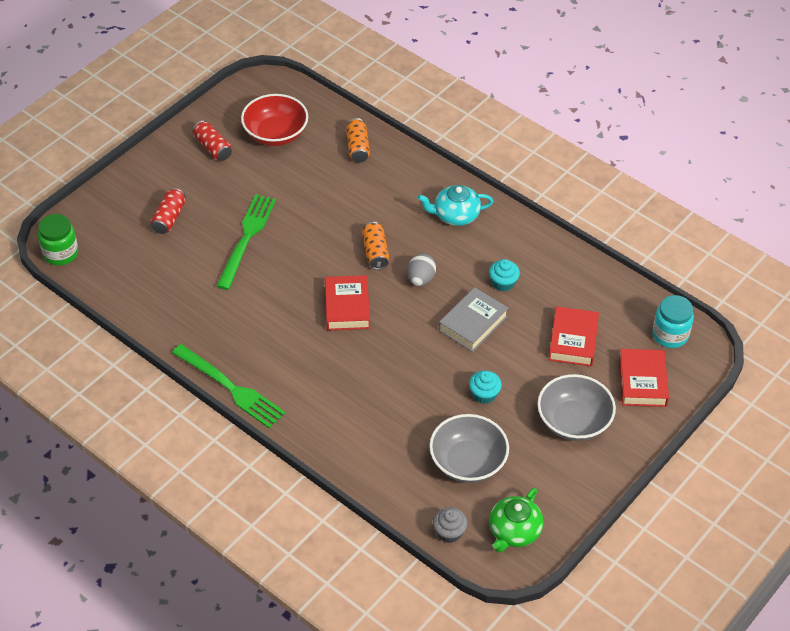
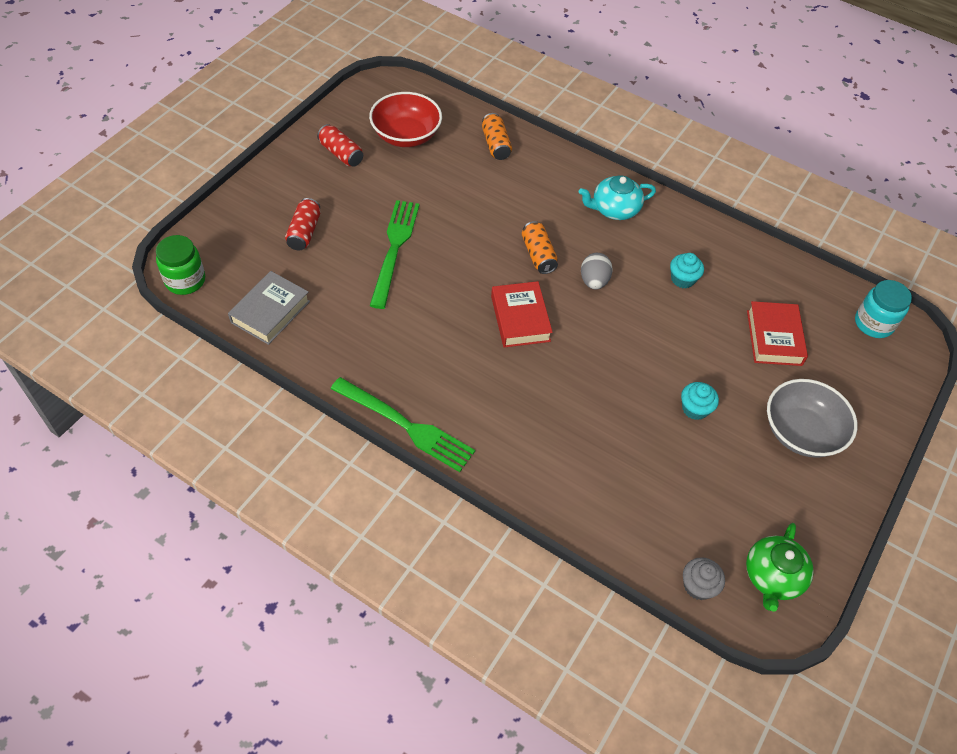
camera: 10 degrees left, 5 degrees up
(468, 462) = (697, 493): grey bowl -> none
(473, 323) = (662, 327): grey book -> grey book (270, 312)
(642, 382) = (861, 379): red book -> none

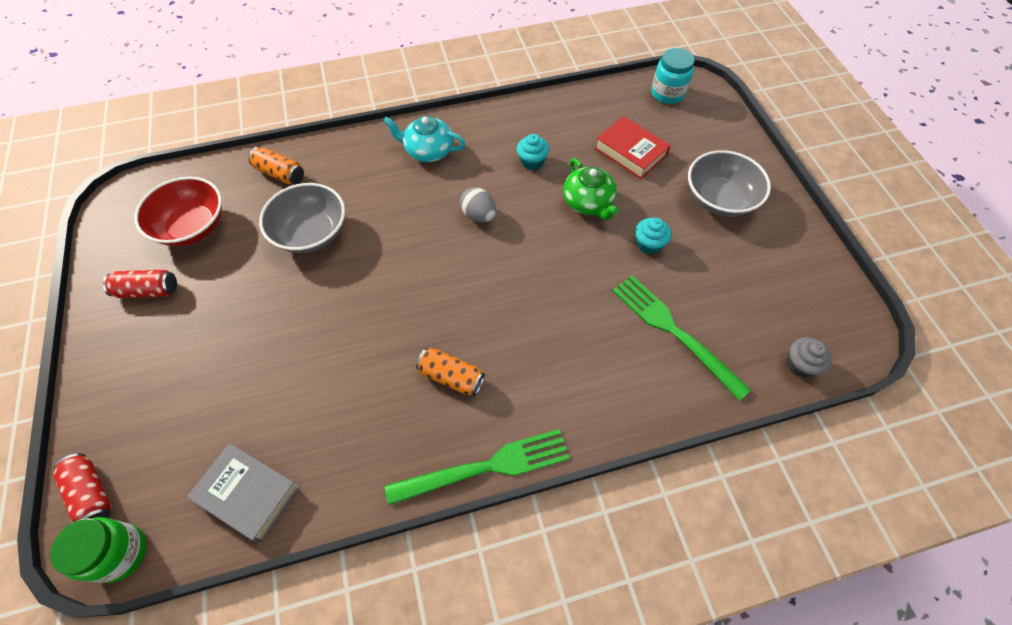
camera: 45 degrees left, 5 degrees up
(270, 312) = (248, 494): grey book -> grey book turned 45 degrees counterclockwise
(304, 232) = (194, 390): red can -> red can (92, 493)
(394, 248) = (296, 328): green fork -> green fork (672, 330)
(470, 199) = (311, 233): none -> grey bowl
(520, 318) = (463, 292): red book -> none
(538, 255) = (416, 231): orange can -> orange can (451, 377)
(614, 209) = (428, 151): turquoise teapot -> turquoise teapot turned 75 degrees clockwise
(772, 577) = (823, 310): green teapot -> green teapot (588, 202)

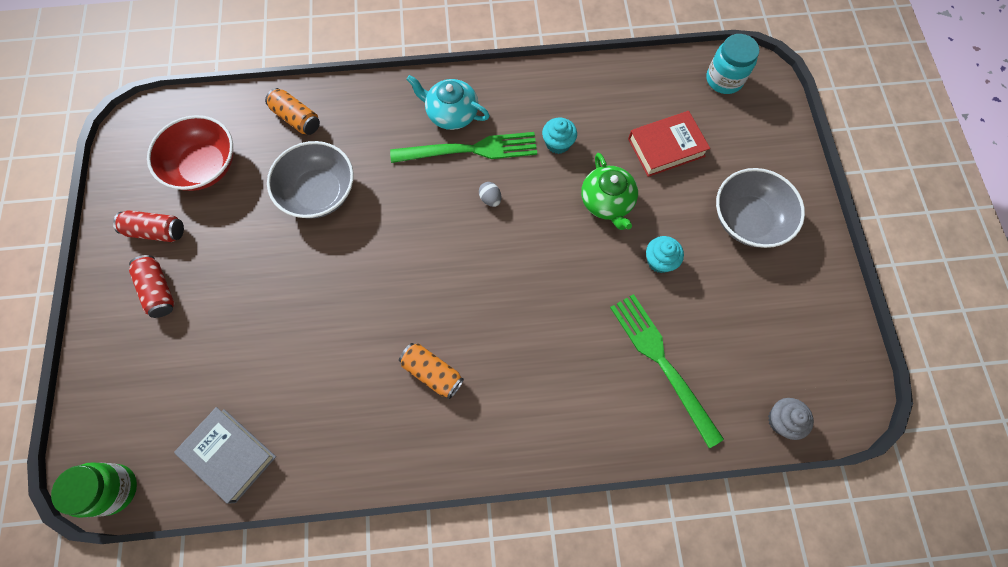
camera: 10 degrees right, 10 degrees up
(92, 493) = (93, 429): red can -> red can (158, 290)
(478, 215) = (490, 199): grey egg -> grey egg, size x0.64
(487, 466) = (451, 469): green fork -> green fork (471, 149)
(630, 152) = (666, 147): red book -> red book turned 75 degrees counterclockwise

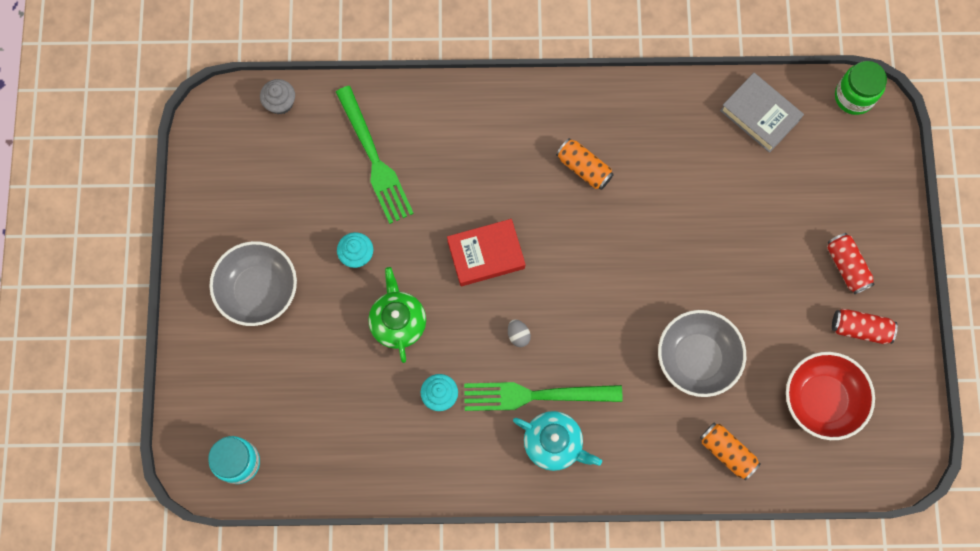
camera: 175 degrees left, 5 degrees up
(666, 147) = (324, 380): red book -> red book (486, 254)

